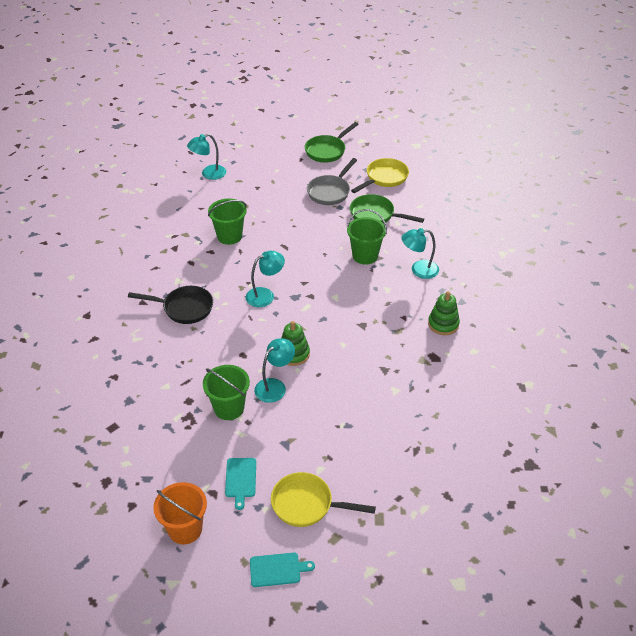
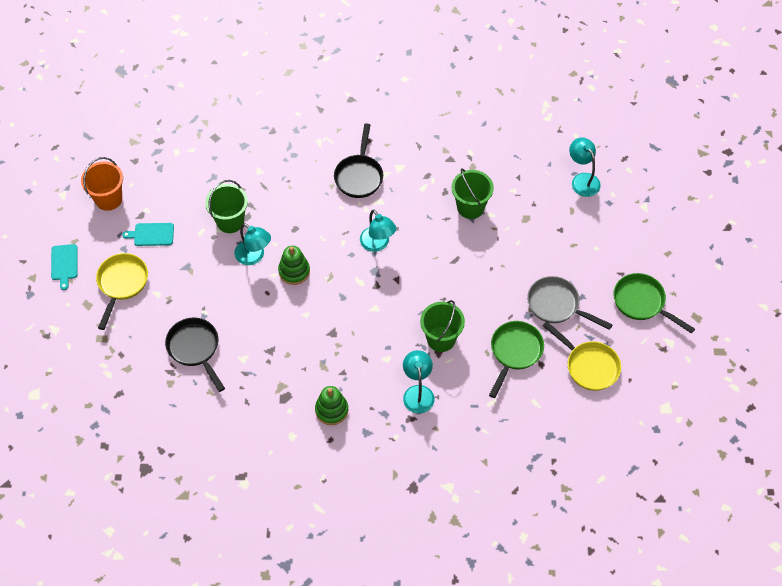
camera: 90 degrees right, 15 degrees up
(387, 430) = (195, 349): none -> black pan

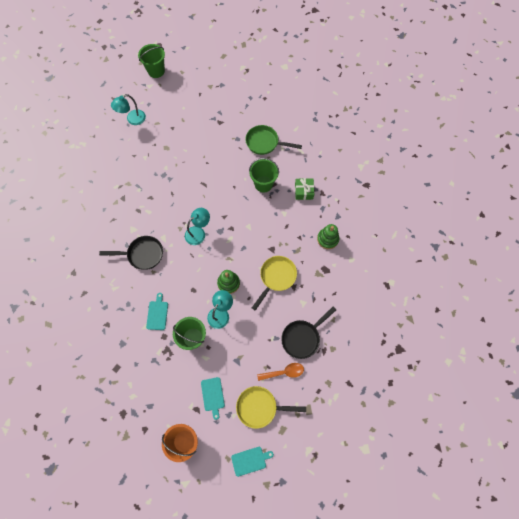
camera: 100 degrees left, 10 degrees up
(156, 318) = (284, 372): none -> orange spoon
(272, 185) = (157, 314): none -> turquoise cutting board
(418, 392) = (304, 191): turquoise lamp -> green gift
(470, 207) = (161, 180): green bucket -> green bucket (156, 71)
(557, 305) = (228, 124): grey pan -> none
(589, 366) = (265, 104): yellow pan -> yellow pan (276, 277)
(642, 303) = (218, 82): green pan -> none

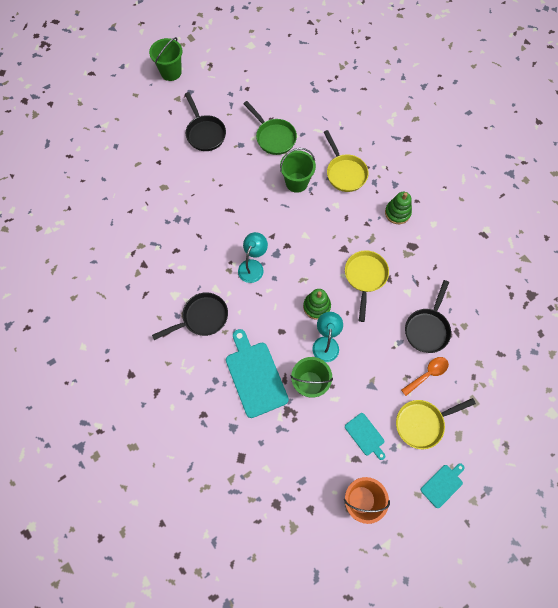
camera: 25 degrees left, 0 degrees up
(132, 119) = (106, 171): turquoise lamp -> none
(156, 71) = (104, 105): green bucket -> green bucket (171, 72)
(157, 314) = (255, 376): turquoise cutting board -> turquoise cutting board, size x1.89
(216, 120) = (205, 133): none -> black pan
(265, 143) = (274, 137): green pan -> green pan turned 120 degrees counterclockwise
(304, 191) = (345, 172): green gift -> yellow pan

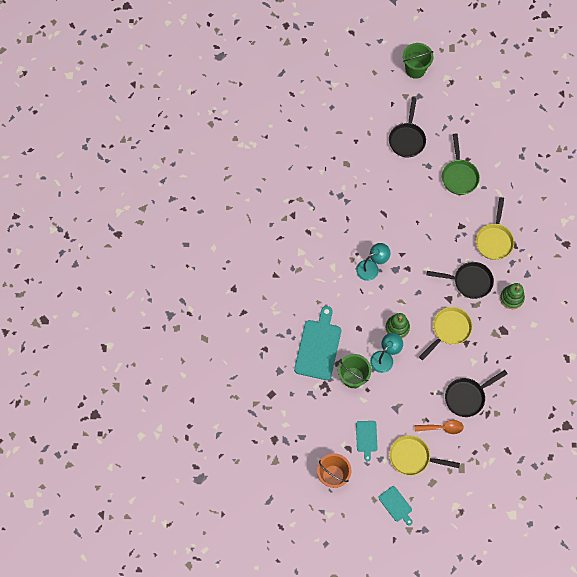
camera: 35 degrees right, 0 degrees up
(202, 318) = (309, 281): black pan -> black pan (469, 281)
(296, 182) = (450, 224): green bucket -> none
(443, 484) = (396, 505): turquoise cutting board -> turquoise cutting board turned 60 degrees clockwise

